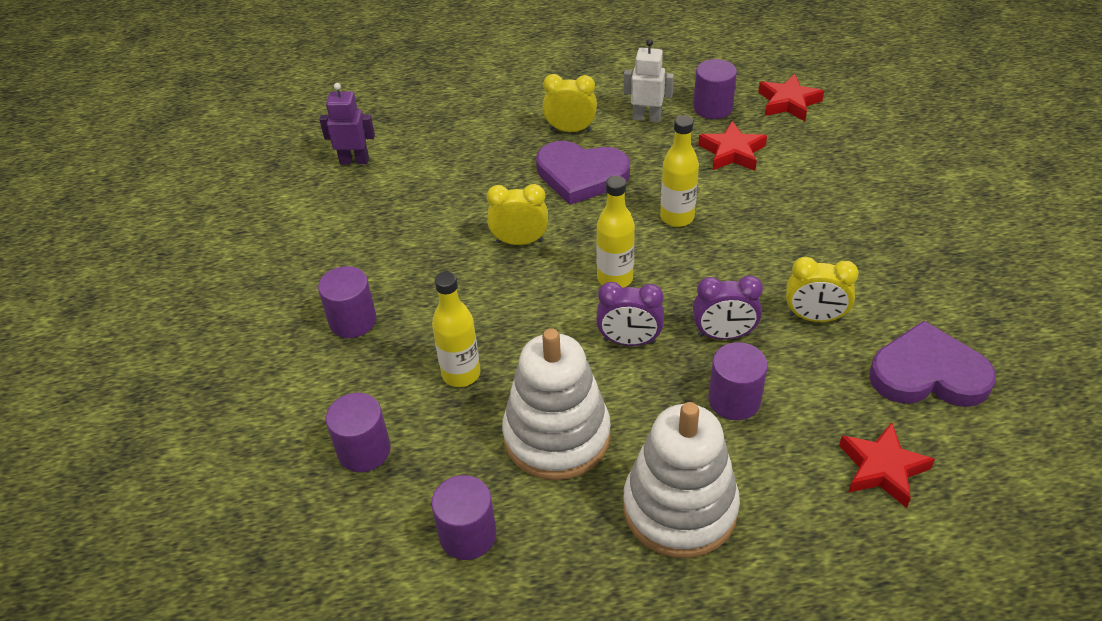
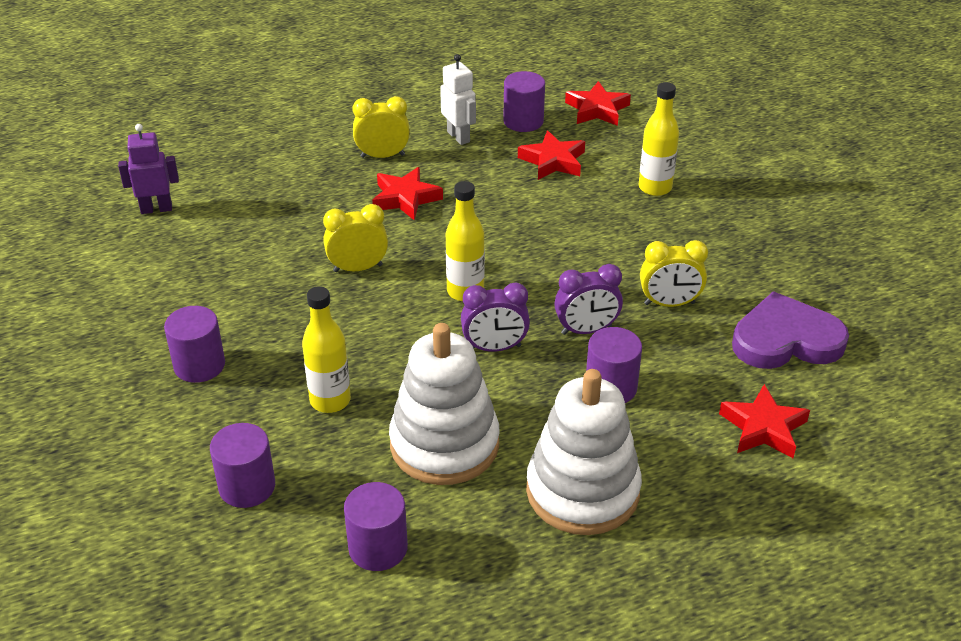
camera: 15 degrees left, 5 degrees down
(581, 175) = (405, 198): purple heart -> red star
(647, 117) = (459, 137): white robot -> white robot turned 60 degrees clockwise
(677, 217) = (513, 227): yellow bottle -> yellow bottle (655, 188)

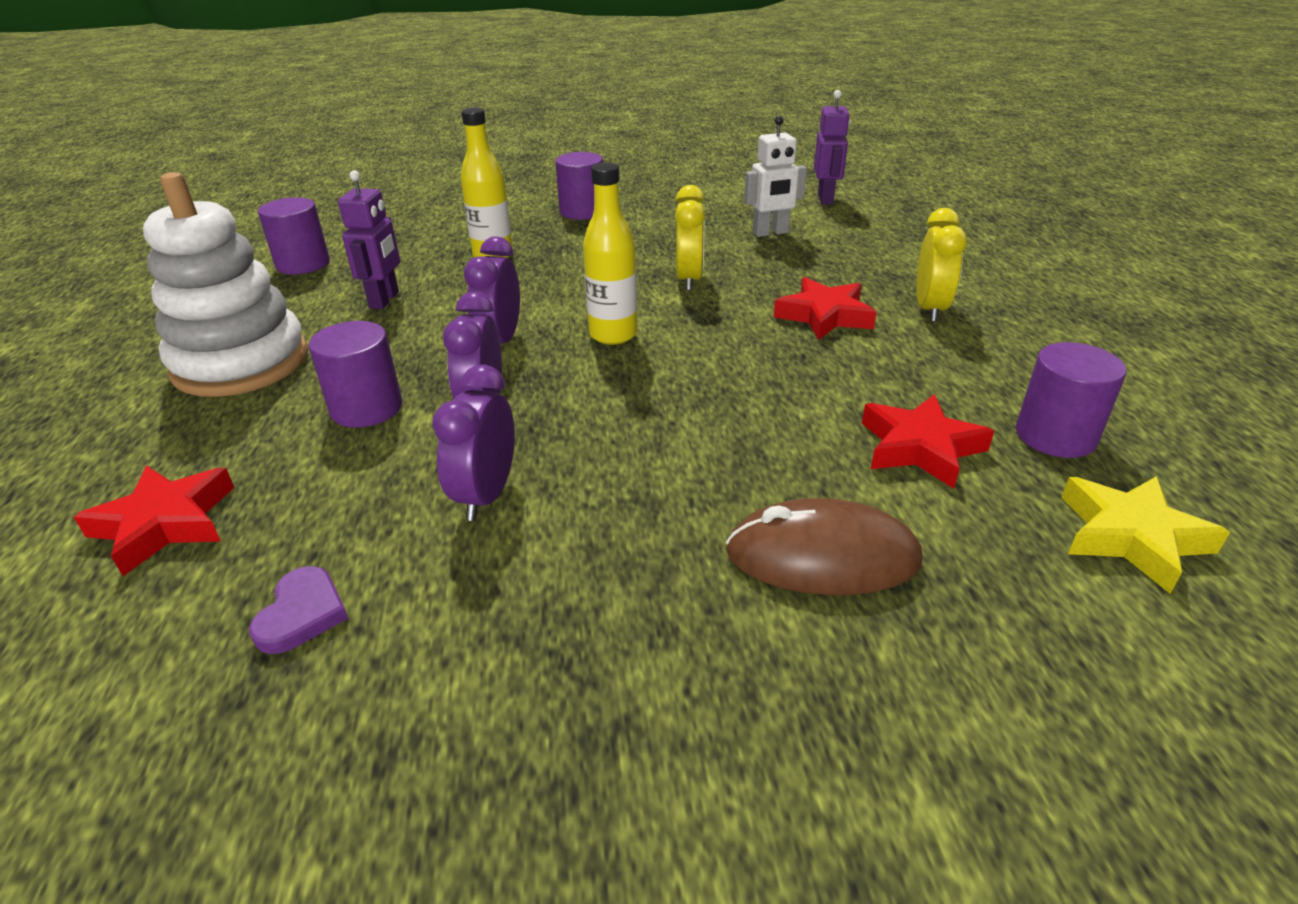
camera: 105 degrees right, 5 degrees down
(247, 486) = (424, 224): purple cylinder -> none
(444, 444) = (385, 300): white stacking toy -> purple robot
(459, 137) = (990, 369): white robot -> white robot (770, 233)
(597, 109) = (1131, 537): red star -> yellow star
(655, 188) = (822, 556): yellow bottle -> brown mouse
(669, 303) = (486, 495): yellow clock -> purple clock
(786, 339) = (302, 614): purple heart -> purple heart, size x0.46

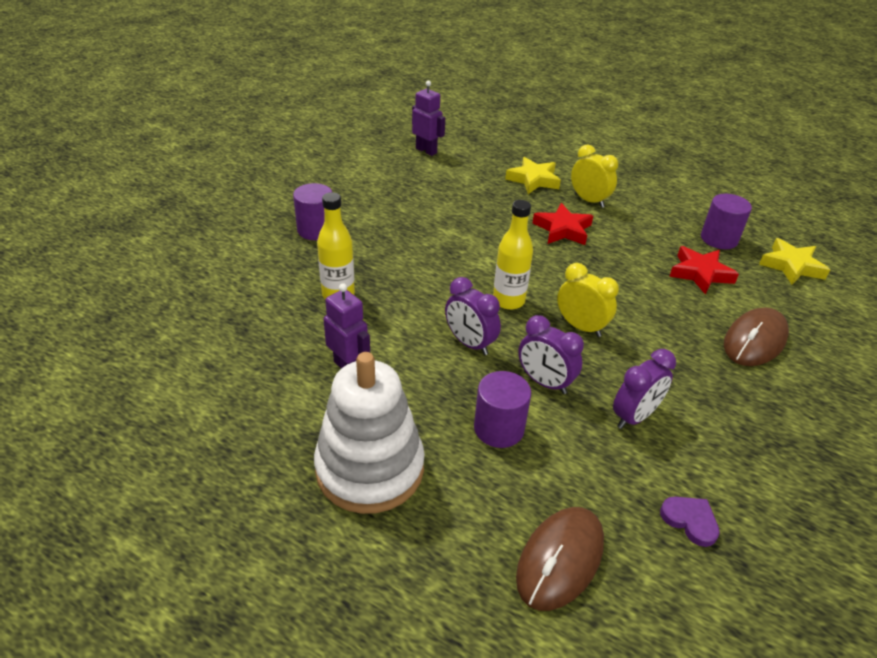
camera: 55 degrees left, 5 degrees up
(165, 524) = (560, 559): red star -> brown mouse
(303, 264) = (223, 385): purple cylinder -> none
(486, 495) = (634, 416): purple clock -> purple clock turned 90 degrees counterclockwise
(689, 279) = (471, 244): yellow clock -> yellow clock (581, 327)
(770, 233) = (446, 190): white robot -> none
(898, 264) = (533, 180): none -> yellow star

